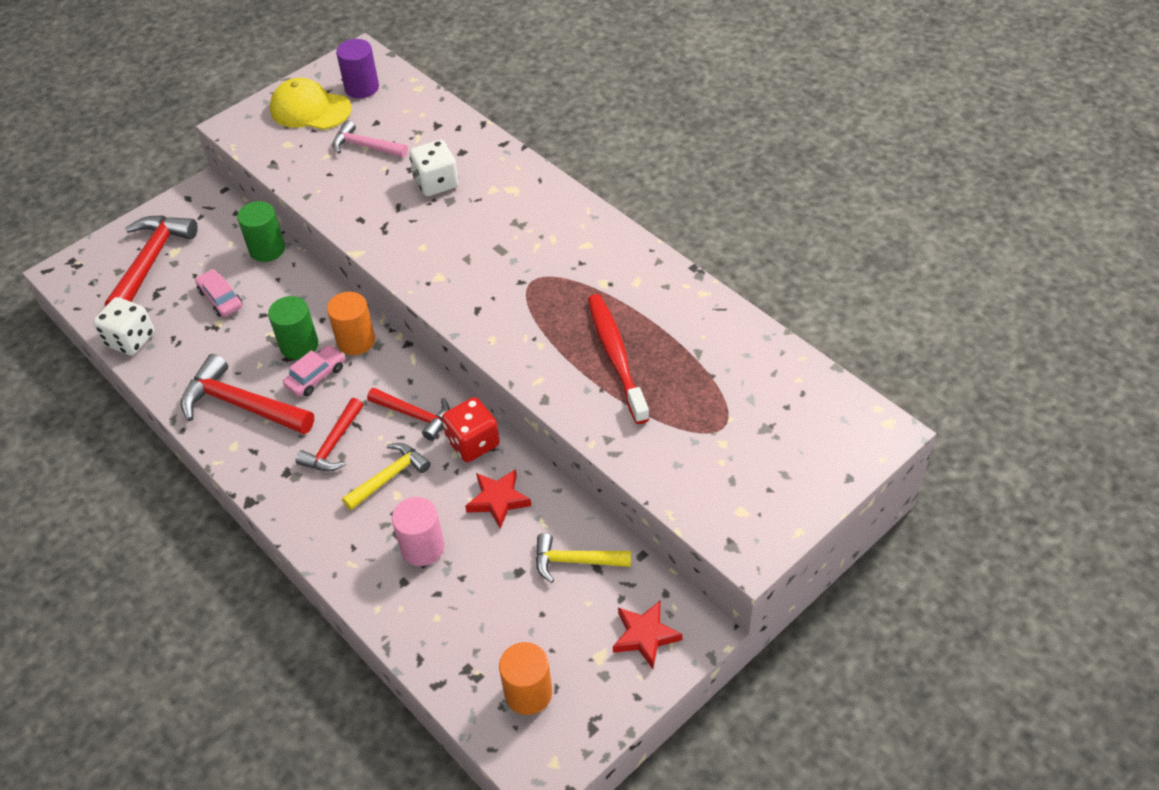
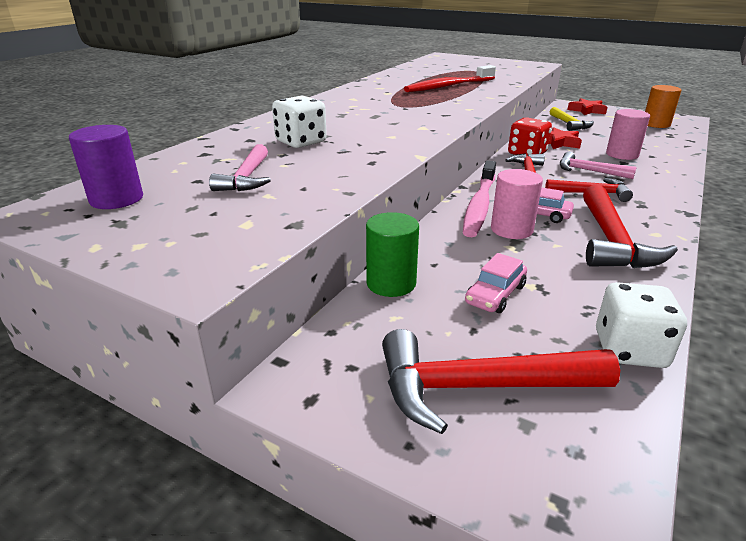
camera: 110 degrees left, 20 degrees down
(299, 345) = (511, 230): green cylinder -> pink cylinder
(310, 109) = (162, 223): yellow cap -> none
(356, 341) = (479, 205): orange cylinder -> pink toothbrush
(389, 477) = (588, 171): yellow hammer -> pink hammer

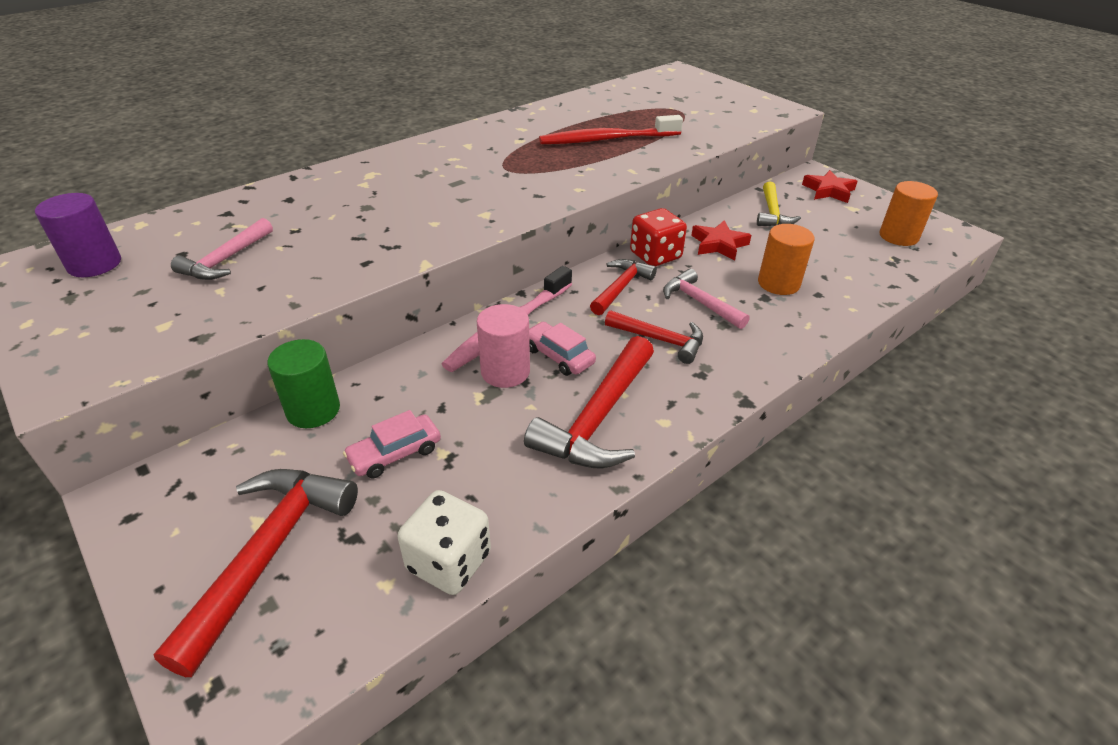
camera: 20 degrees right, 10 degrees up
(301, 142) = (332, 214): white dice -> none
(479, 387) = (268, 554): red hammer -> red hammer turned 90 degrees clockwise
(622, 154) = (778, 283): pink cylinder -> orange cylinder

